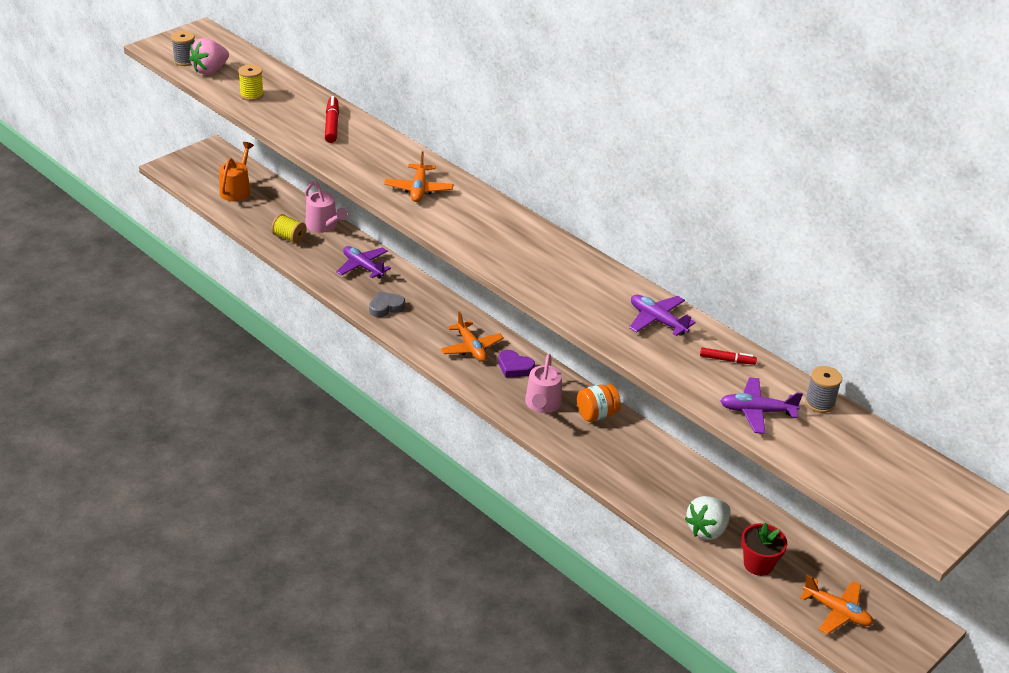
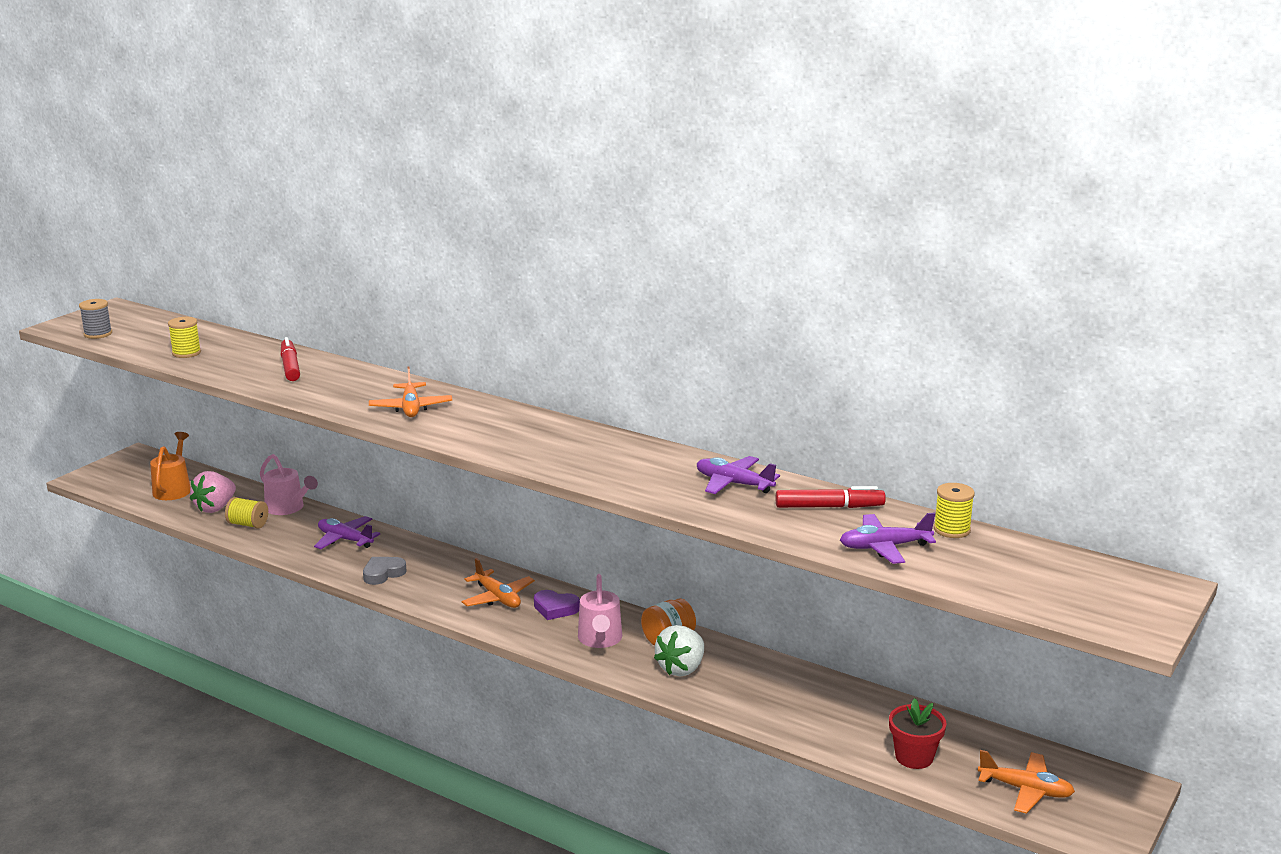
camera: 10 degrees left, 15 degrees down
(210, 70) = (130, 338): pink strawberry -> pink strawberry (215, 508)
(707, 530) = (840, 732): white strawberry -> white strawberry (681, 668)
(727, 360) = (828, 507): red marker -> red marker, size x1.61
(819, 403) = (952, 530): grey spool -> yellow spool

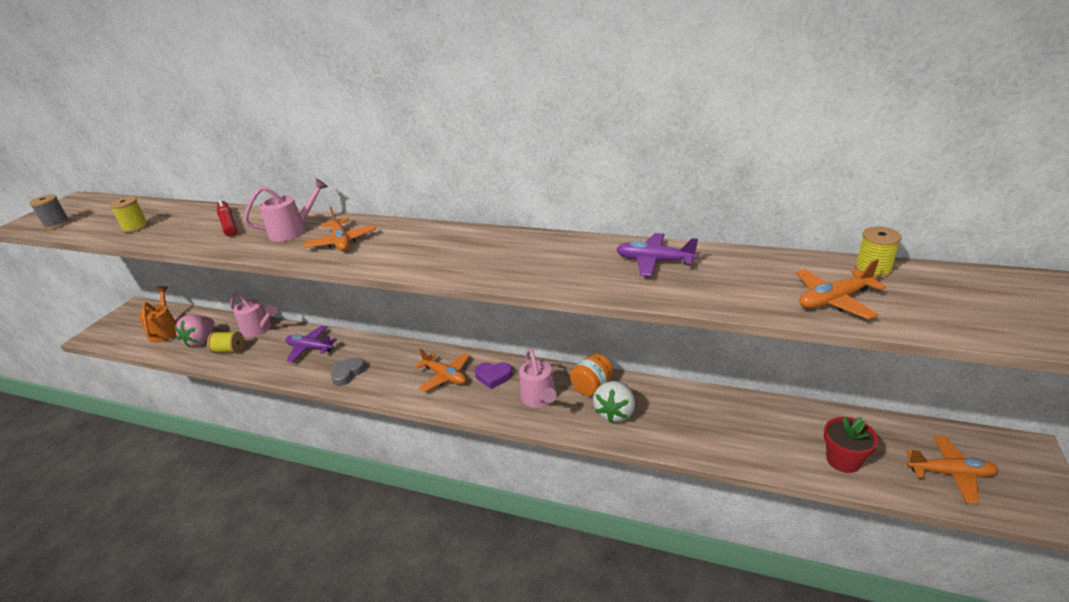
camera: 10 degrees left, 10 degrees up
(360, 387) = (293, 231): none -> pink watering can
(828, 507) = (751, 268): red marker -> none
(884, 547) = (834, 300): purple plane -> orange plane

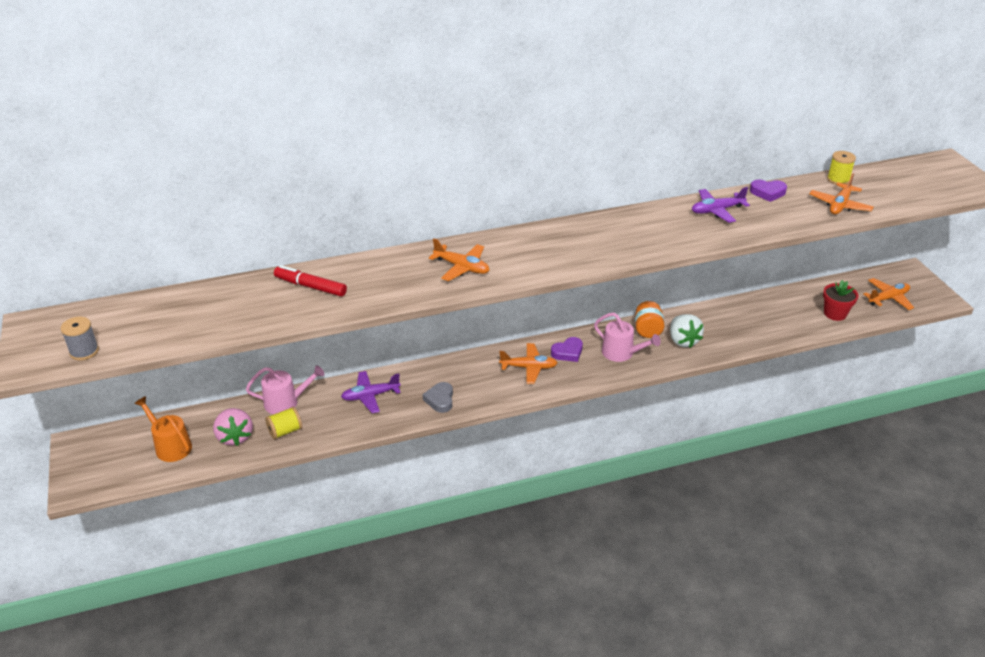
camera: 40 degrees left, 5 degrees up
(136, 227) = (205, 322): yellow spool -> none
(293, 231) = (395, 272): pink watering can -> none
(747, 259) = (768, 192): none -> purple heart

